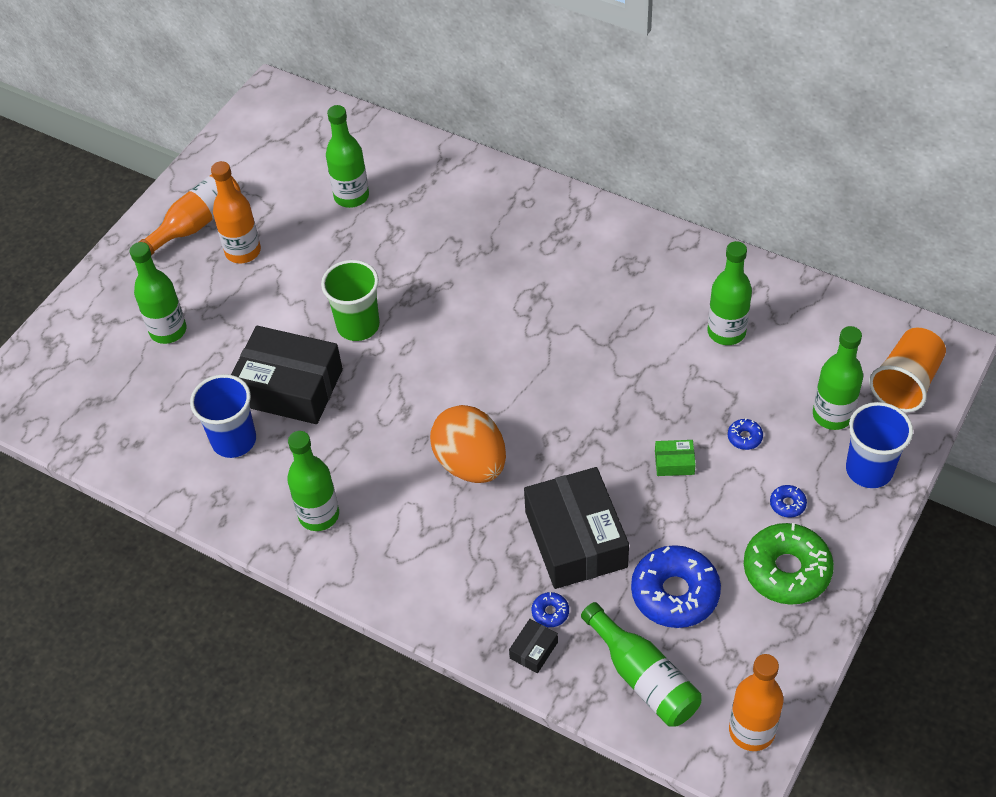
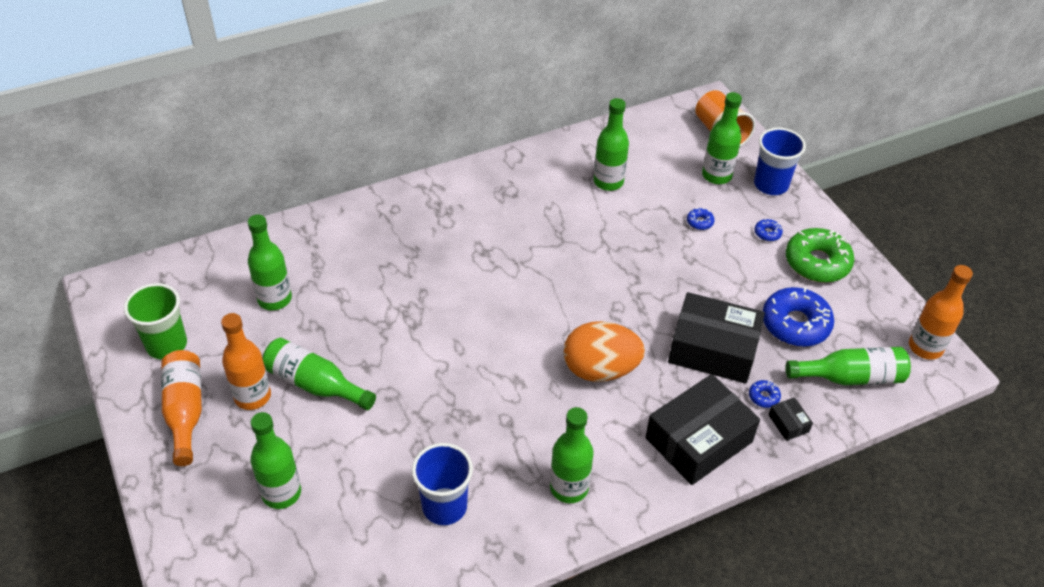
camera: 60 degrees left, 5 degrees down
(286, 281) = (315, 384): none -> green bottle
(289, 387) = (426, 440): black box -> black box (699, 440)
(358, 325) = (408, 364): green cup -> green cup (166, 345)
(674, 462) = (691, 265): green box -> none

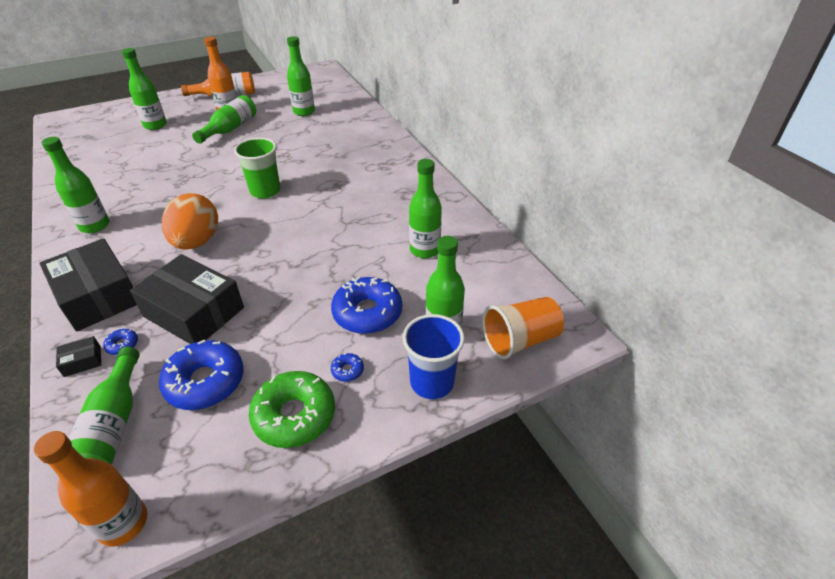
camera: 90 degrees right, 5 degrees down
(166, 345) = (275, 87): green cup -> green cup (265, 191)
(444, 506) = (112, 176): blue cup -> none
(699, 222) = (367, 313): blue donut -> blue donut, size x2.36
(713, 349) = (194, 312): black box -> black box turned 75 degrees counterclockwise

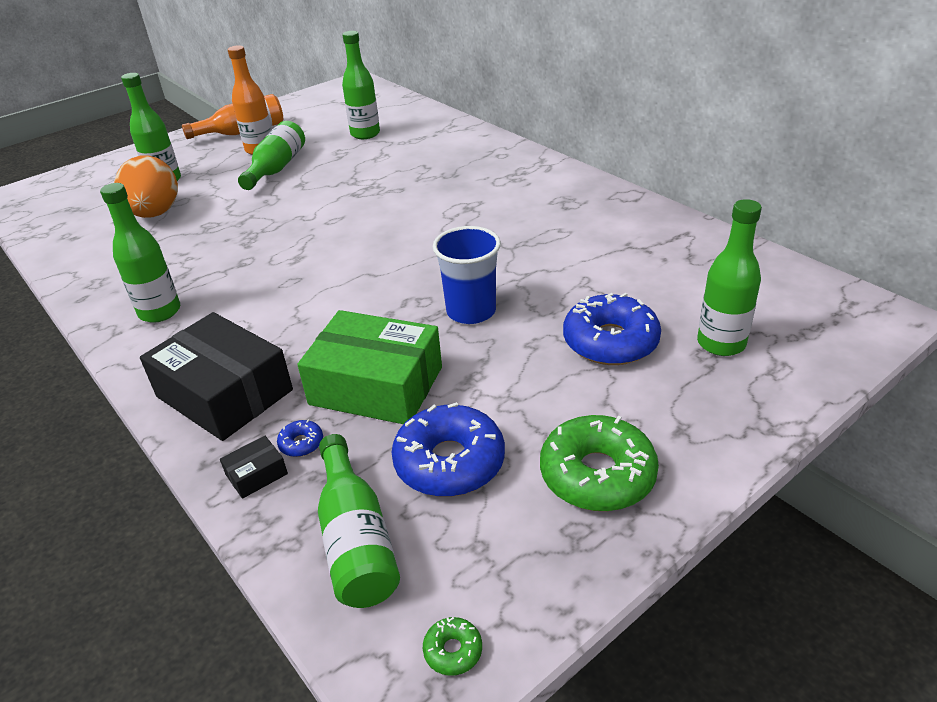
camera: 10 degrees left, 5 degrees down
(123, 523) = (453, 651): orange bottle -> green donut
(194, 312) = (376, 385): black box -> green box
(197, 242) = (322, 305): orange egg -> orange egg (155, 214)
(265, 191) = (376, 231): green cup -> none
(347, 370) = (630, 410): blue donut -> none
(424, 250) = (634, 260): green bottle -> none
(432, 382) = (746, 401): blue cup -> blue cup (471, 311)
(520, 340) = (821, 334): orange cup -> none

